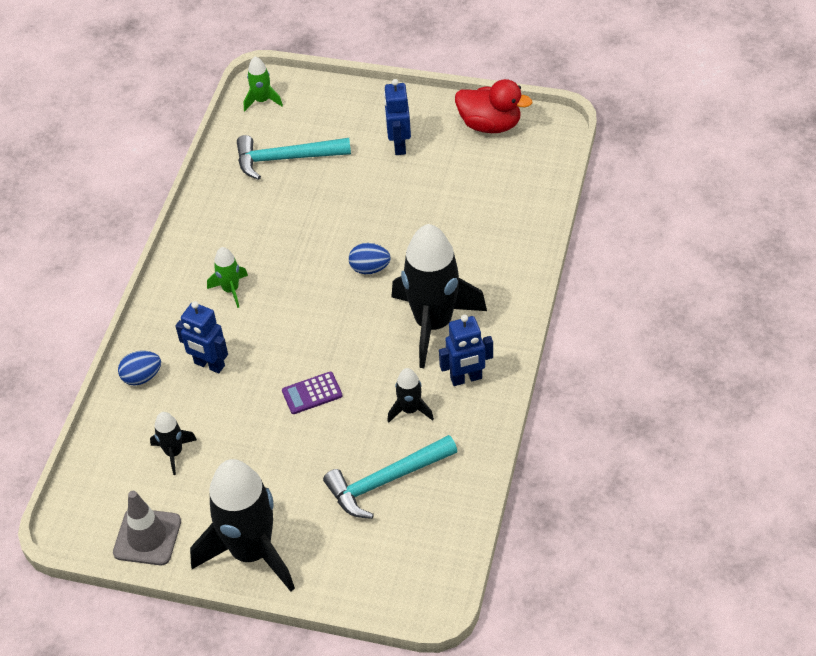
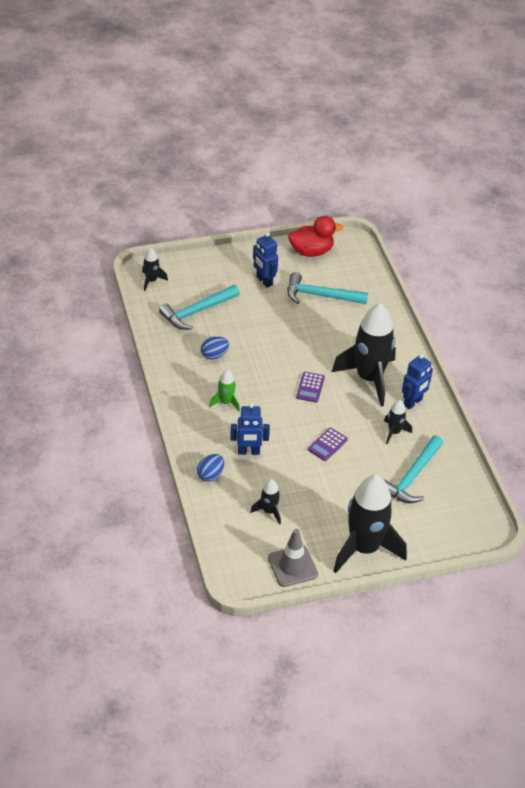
camera: 35 degrees left, 5 degrees down
(262, 101) = (151, 281): green rocket -> black rocket
(349, 308) = (310, 387): none -> purple calculator
(370, 268) = (304, 360): blue egg -> blue egg (214, 355)
(456, 189) = (320, 295): none -> turquoise hammer

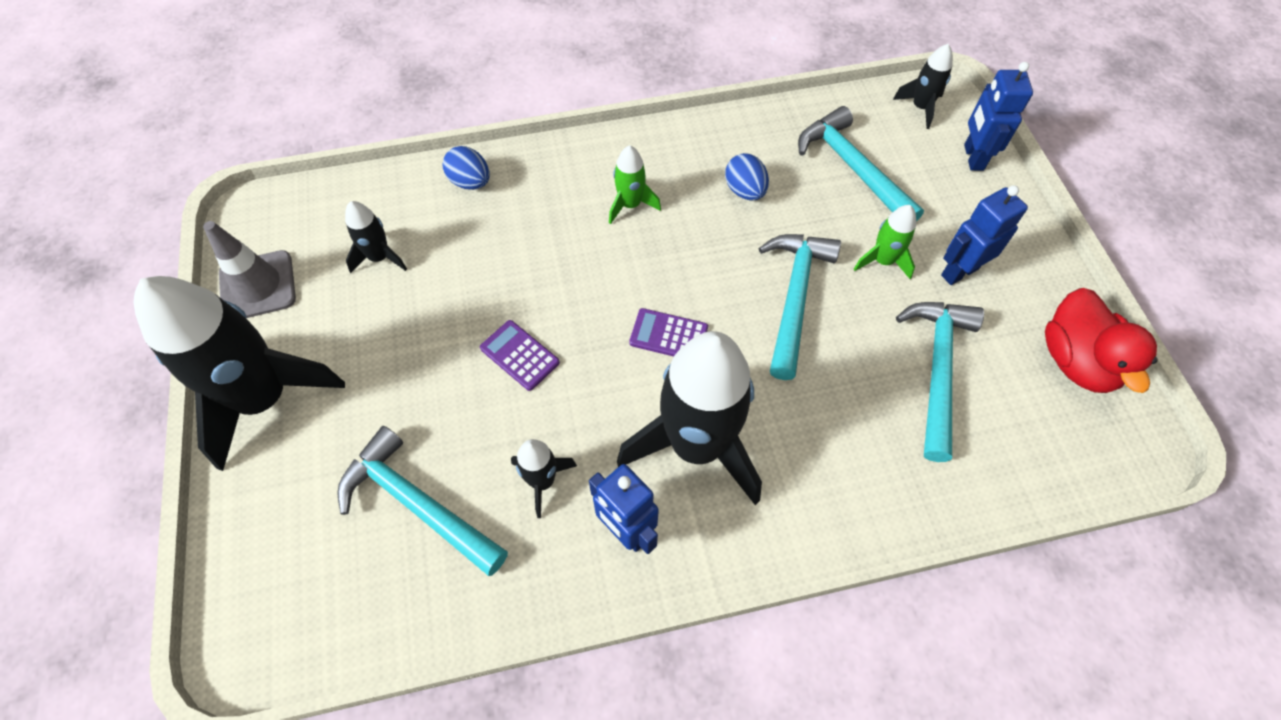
camera: 95 degrees right, 15 degrees up
(248, 452) = (514, 233): blue robot -> blue robot (973, 157)
(259, 306) = (883, 261): none -> green rocket
(284, 340) = (794, 297): none -> turquoise hammer

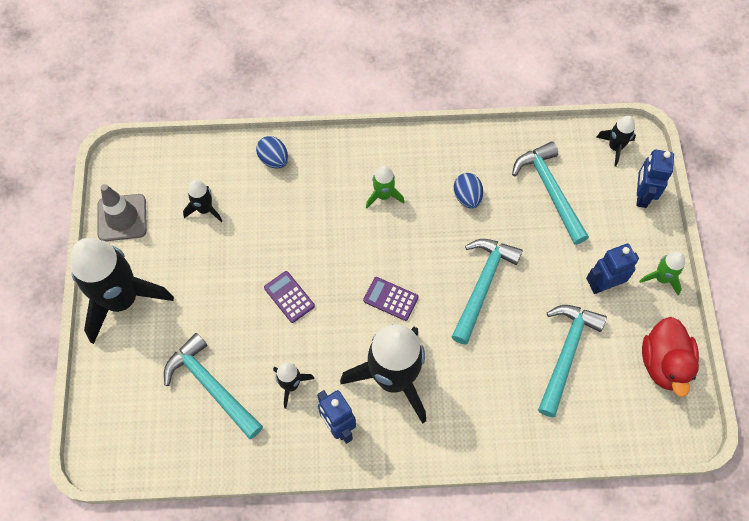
camera: 10 degrees right, 5 degrees up
(883, 261) = (551, 268): green rocket -> green rocket (661, 278)

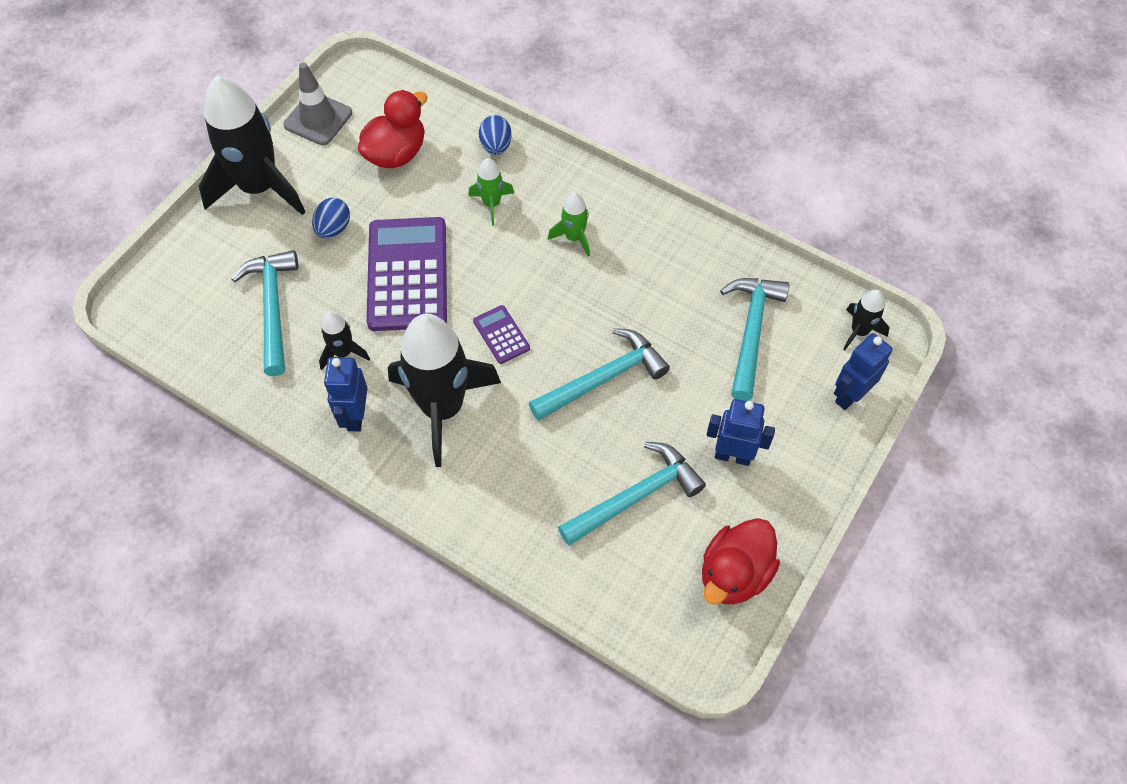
camera: 35 degrees right, 5 degrees down
(205, 209) = (396, 153): black rocket -> red duck
(289, 297) = (407, 274): purple calculator -> purple calculator, size x2.24
(467, 197) = (657, 287): blue egg -> blue egg (333, 228)
(661, 278) = (803, 489): green rocket -> green rocket (491, 204)

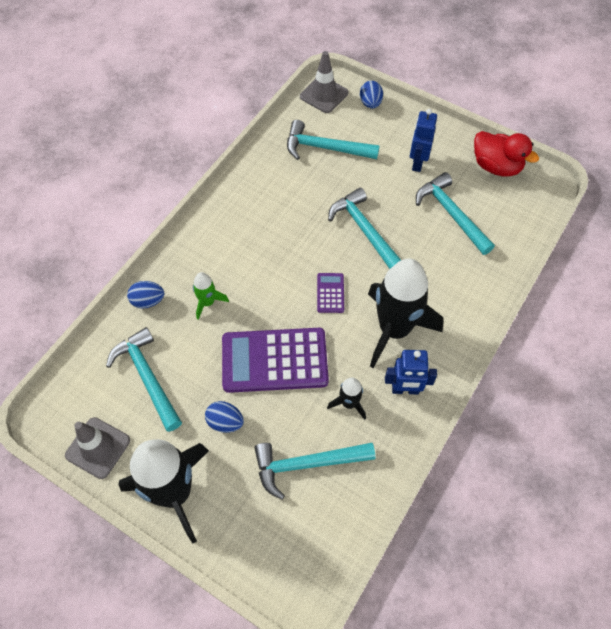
camera: 90 degrees left, 0 degrees up
(396, 153) = (147, 377): red duck -> turquoise hammer
(501, 335) = (330, 293): purple calculator -> purple calculator turned 120 degrees clockwise
(574, 237) = (243, 247): green rocket -> none
(850, 395) = (370, 103): blue robot -> blue egg
(859, 331) = (324, 95): black rocket -> grey traffic cone

